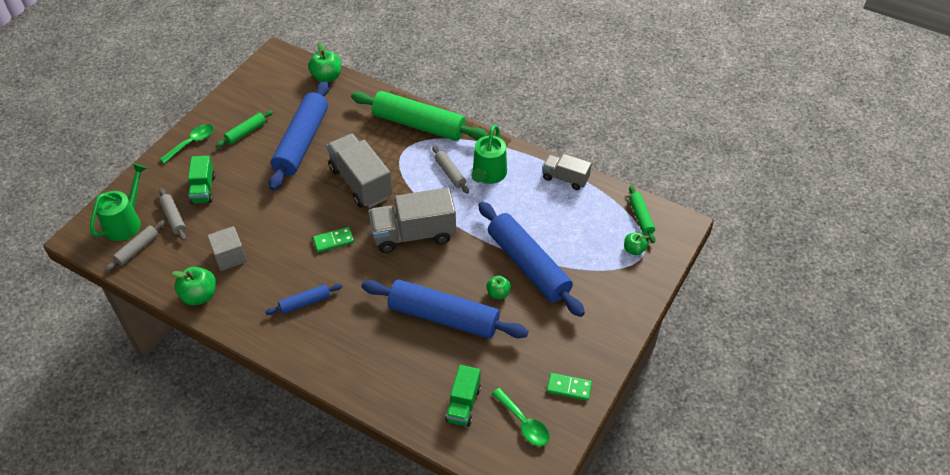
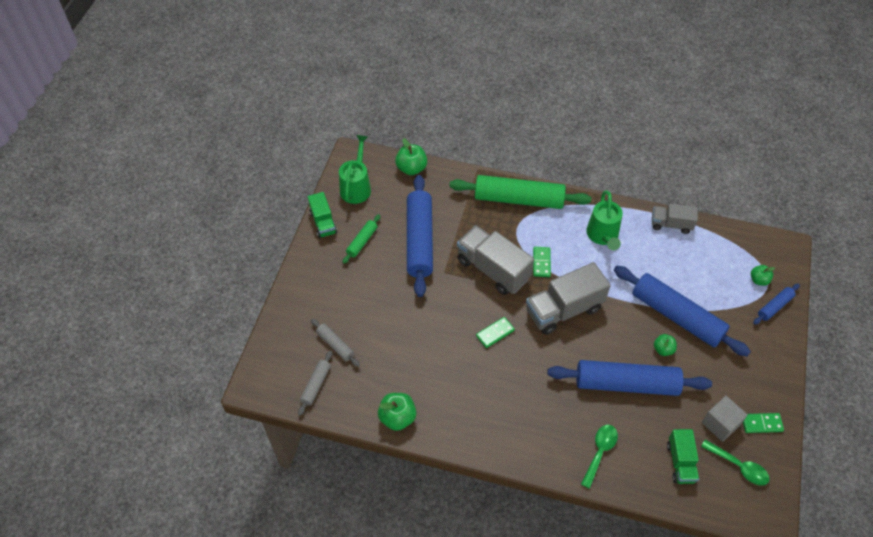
camera: 15 degrees left, 5 degrees up
(126, 222) = (291, 360): green watering can -> green watering can (356, 186)
(192, 143) = (315, 264): green spoon -> green spoon (600, 452)
(203, 189) = (349, 309): green truck -> green truck (323, 223)
(230, 257) = (407, 372): grey cube -> grey cube (720, 424)
(305, 303) = (498, 400): blue rolling pin -> blue rolling pin (774, 307)
(412, 186) = (541, 263): none -> green domino
(450, 173) = (568, 242): grey rolling pin -> none
(640, 217) = (751, 248): green rolling pin -> none

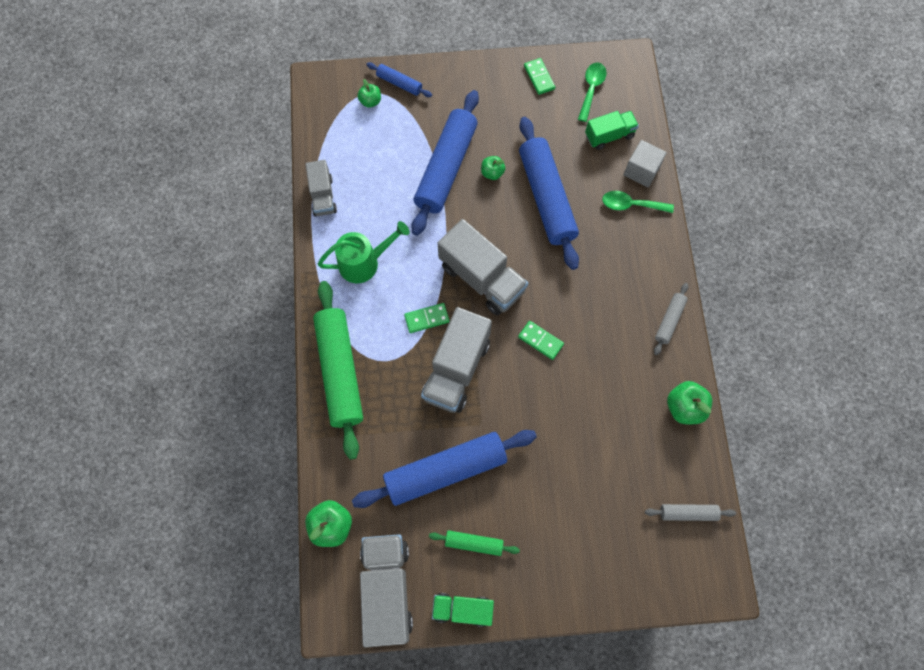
camera: 110 degrees left, 15 degrees up
(323, 223) = (462, 609): green truck -> green truck turned 135 degrees counterclockwise
(335, 345) = (630, 513): grey rolling pin -> grey rolling pin (669, 320)
(356, 186) = (387, 590): green watering can -> grey truck
(720, 424) = (554, 110): grey cube -> grey cube (641, 171)

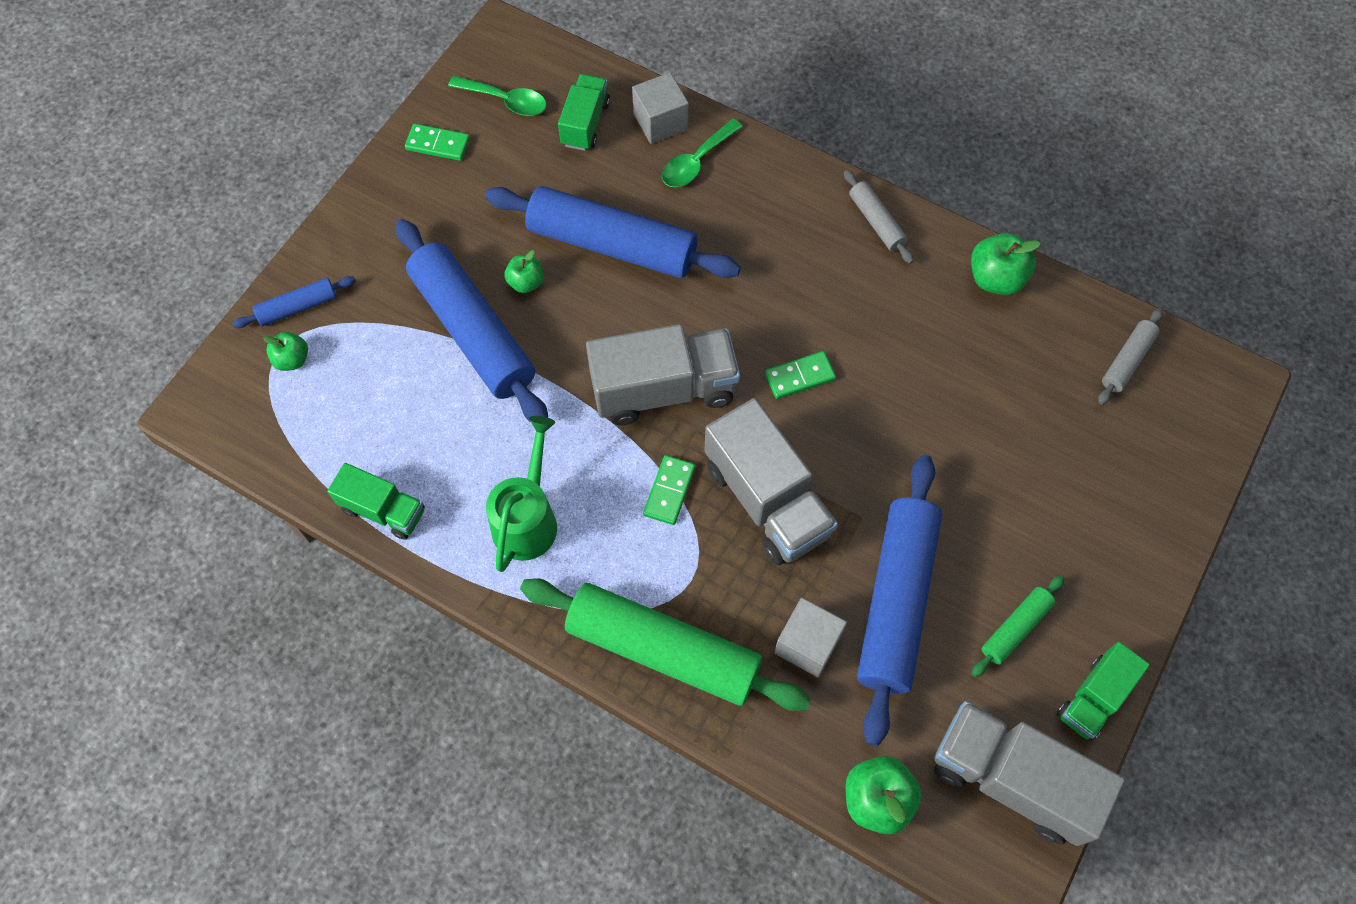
camera: 55 degrees left, 5 degrees down
(323, 196) = (383, 510): grey truck -> green truck
(391, 440) = (807, 644): none -> grey cube
(591, 89) = (505, 101): green spoon -> green spoon turned 150 degrees clockwise

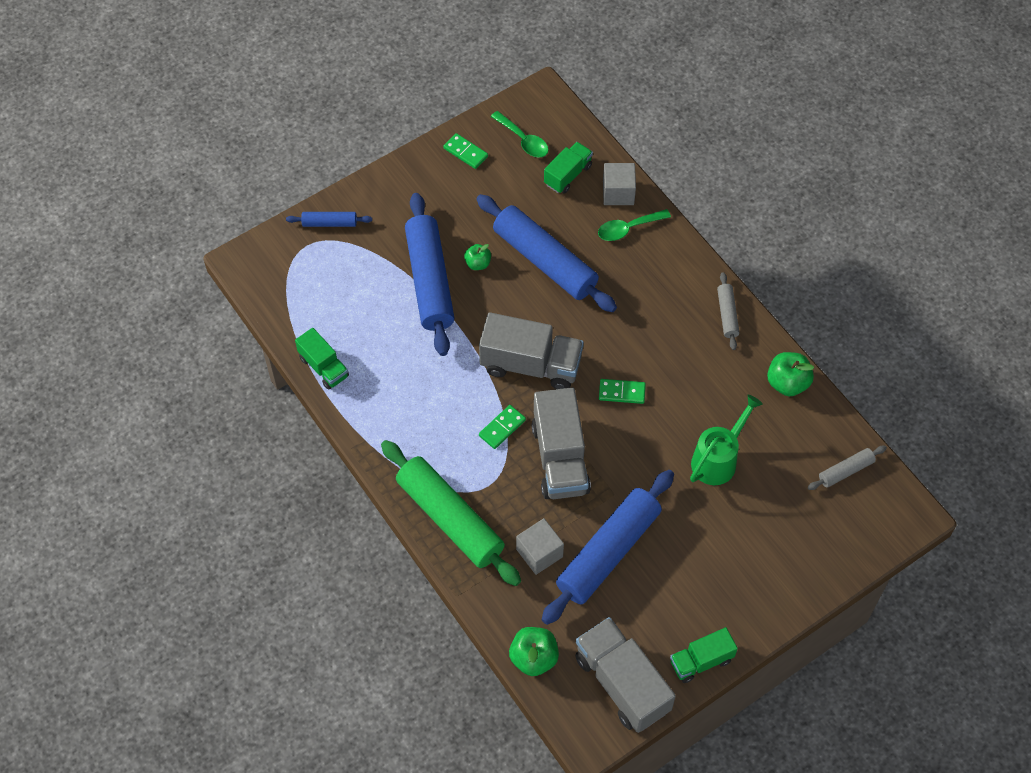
camera: 25 degrees right, 5 degrees down
(292, 359) = (311, 254): green apple -> none
(527, 518) = (407, 407): green watering can -> green watering can (718, 459)
(1015, 628) = (674, 600): green rolling pin -> none

